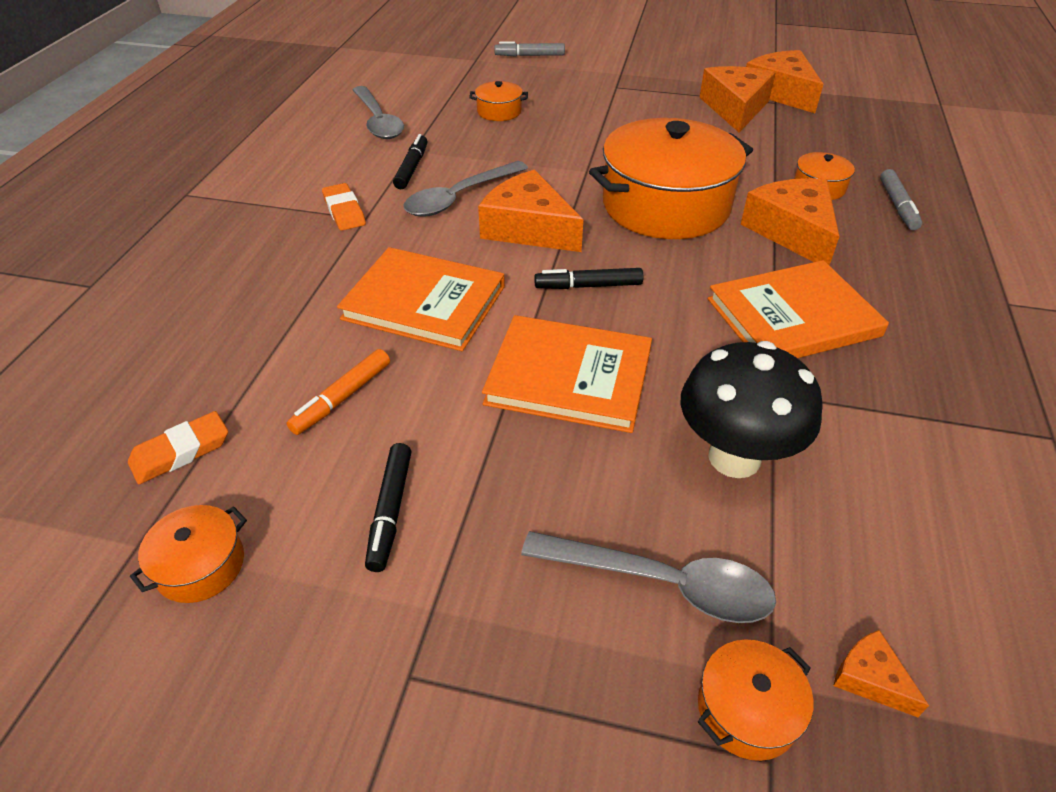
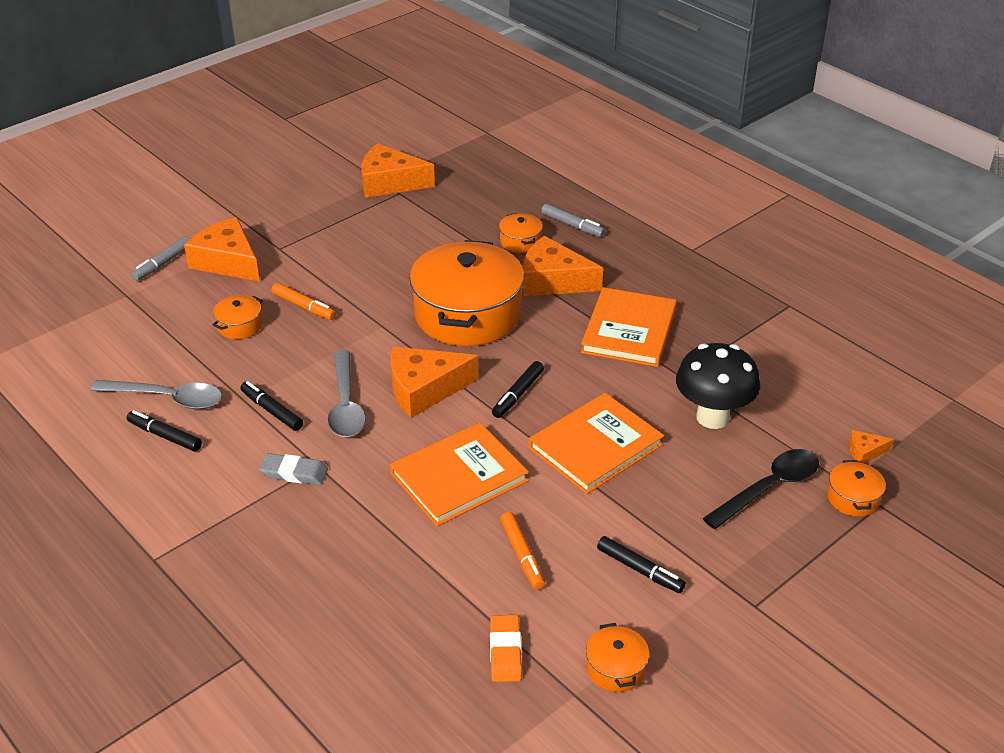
camera: 55 degrees left, 5 degrees down
(333, 138) = (165, 436): none -> black marker
(344, 211) = (294, 473): orange eraser -> grey eraser
(560, 126) = (304, 306): none -> orange marker
(662, 583) = (769, 488): grey spoon -> black spoon
(735, 108) = (384, 214): orange cheese -> orange cheese (227, 261)

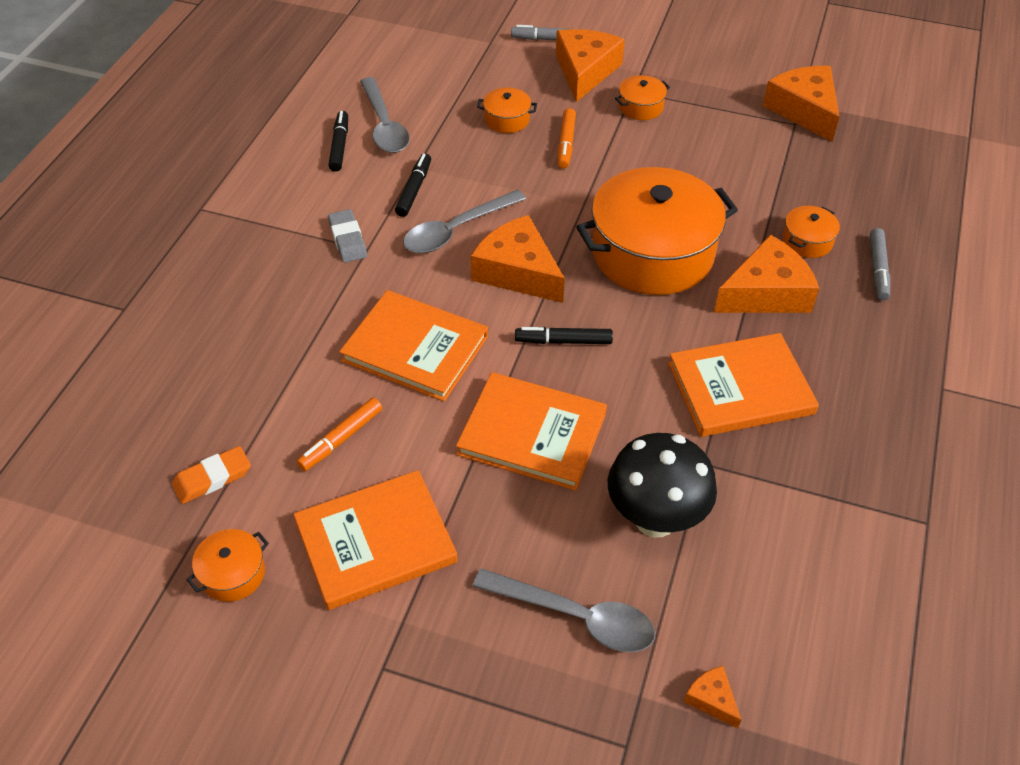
camera: 60 degrees right, 10 degrees up
(553, 281) = (766, 293): orange cheese -> orange cheese turned 75 degrees clockwise
(640, 570) = (375, 542): black marker -> orange book
(769, 488) = (575, 617): black spoon -> grey spoon
(853, 498) = (617, 712): orange pot -> orange pot (641, 107)

